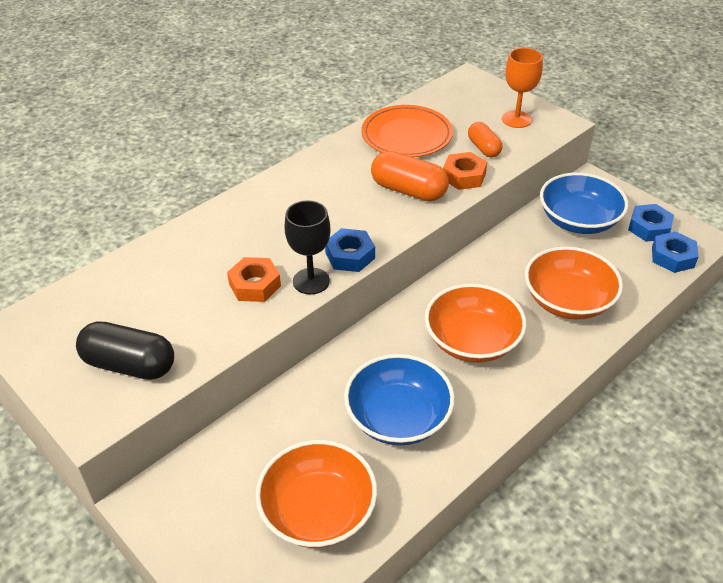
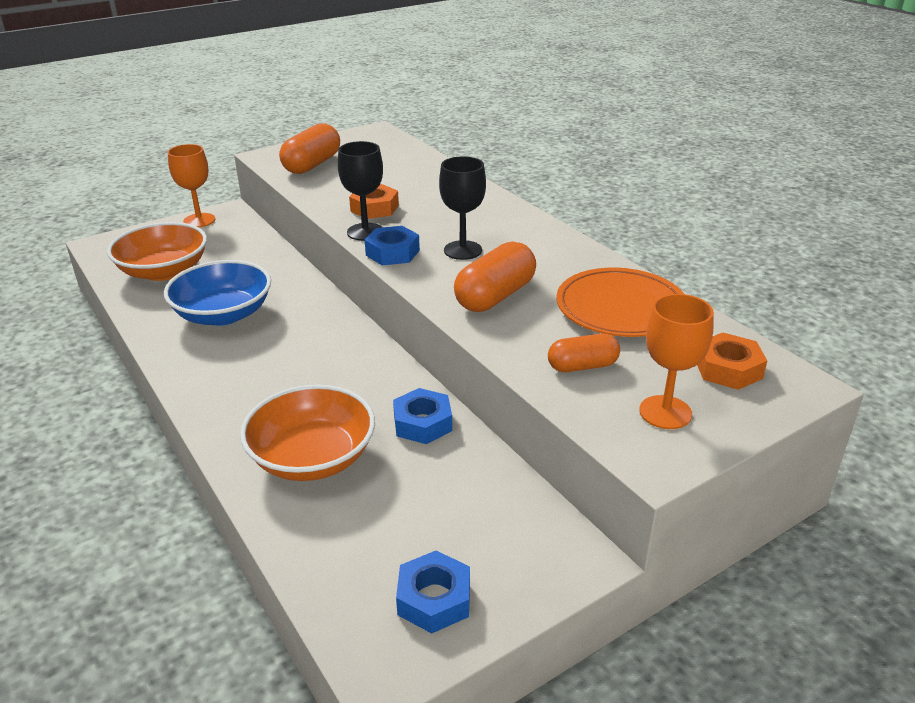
camera: 100 degrees right, 10 degrees down
(130, 365) = (312, 165): black capsule -> orange capsule
(172, 527) = (199, 220): none -> orange goblet
(336, 215) = (463, 250): none -> black goblet
(464, 176) = (516, 339): orange nut -> orange nut (728, 369)
(472, 341) = (289, 370): orange bowl -> none
(578, 220) = (475, 512): blue bowl -> none
(672, 257) = (351, 605): blue nut -> blue nut (422, 423)

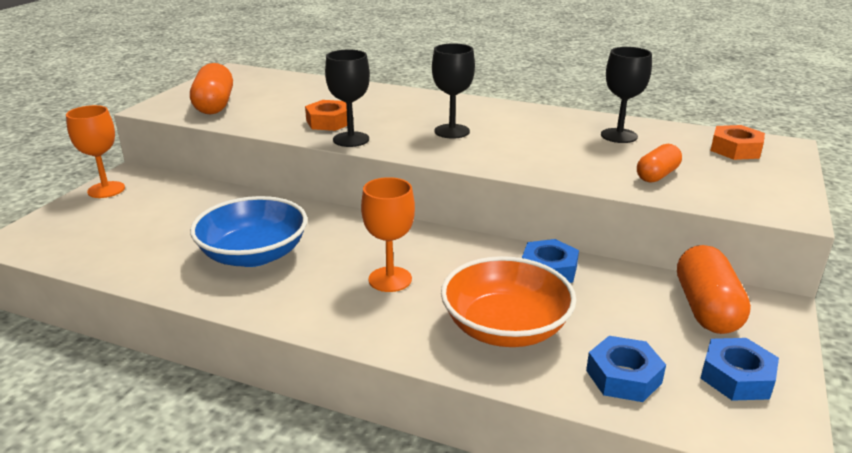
camera: 35 degrees left, 5 degrees down
(164, 271) = (131, 241): orange bowl -> none
(392, 253) = (399, 147): blue nut -> blue nut (623, 377)
(495, 296) = (527, 153): orange capsule -> orange capsule (706, 308)
(620, 308) = (619, 136): orange plate -> black goblet
(665, 412) = (747, 184): orange goblet -> orange goblet (390, 279)

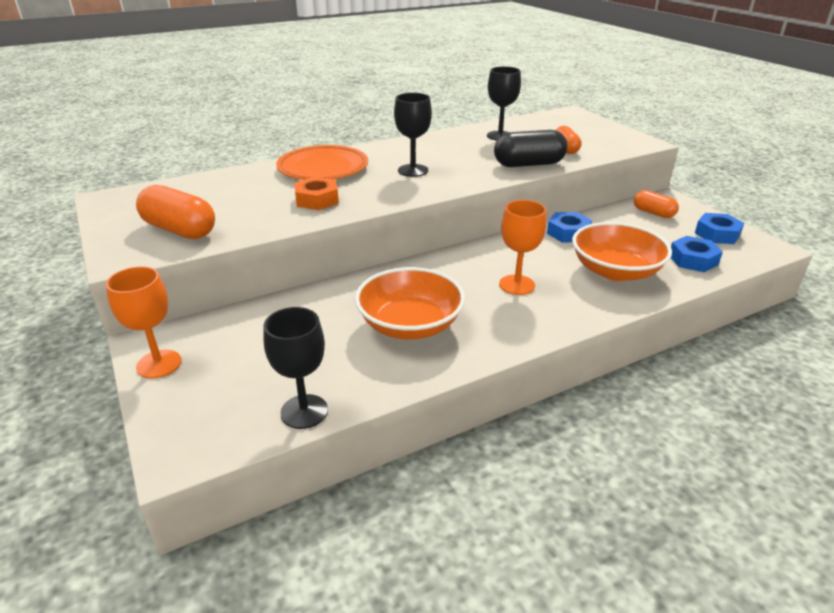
camera: 50 degrees left, 5 degrees up
(254, 254) = (410, 325): blue bowl -> orange bowl
(351, 139) = (366, 203): black goblet -> black goblet (304, 411)
(394, 102) = (323, 168): none -> orange plate
(571, 171) = (529, 164): none -> black capsule
(706, 308) = (653, 213): orange capsule -> orange capsule, size x0.62
(735, 149) = (561, 122): orange nut -> none

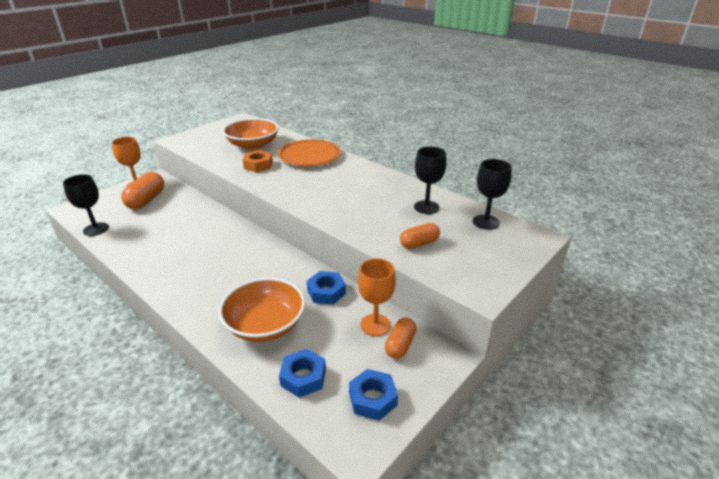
camera: 70 degrees right, 0 degrees up
(180, 230) = (208, 143): orange capsule -> orange capsule (146, 200)
(410, 325) = (174, 243): orange bowl -> orange bowl (253, 145)
(413, 170) = (322, 184): black goblet -> black goblet (485, 222)
(517, 285) = (230, 276): orange goblet -> orange goblet (375, 325)
(529, 164) = (365, 229): black capsule -> none

